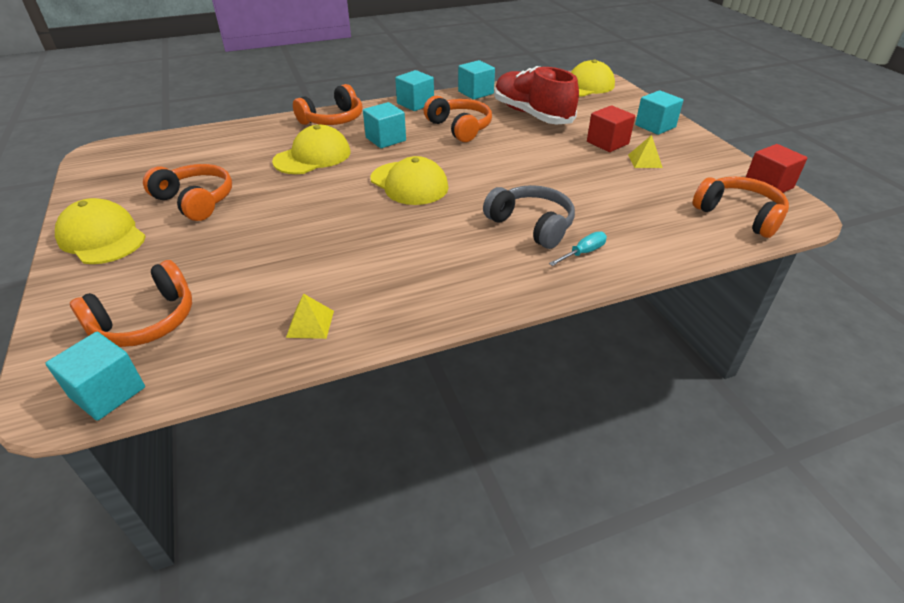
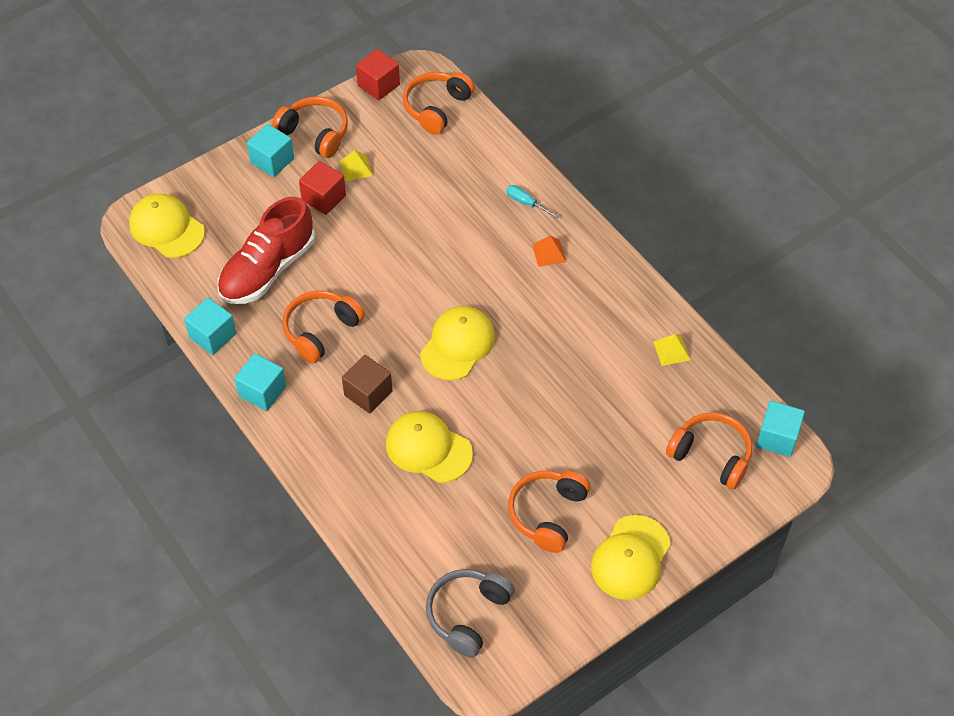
camera: 105 degrees left, 15 degrees up
(333, 119) = (330, 464): orange headphones -> orange headphones (315, 133)
(385, 139) = (368, 393): turquoise cube -> brown cube
(502, 256) = (549, 253): none -> orange pyramid
(531, 225) = (498, 240): grey headphones -> grey headphones (468, 614)

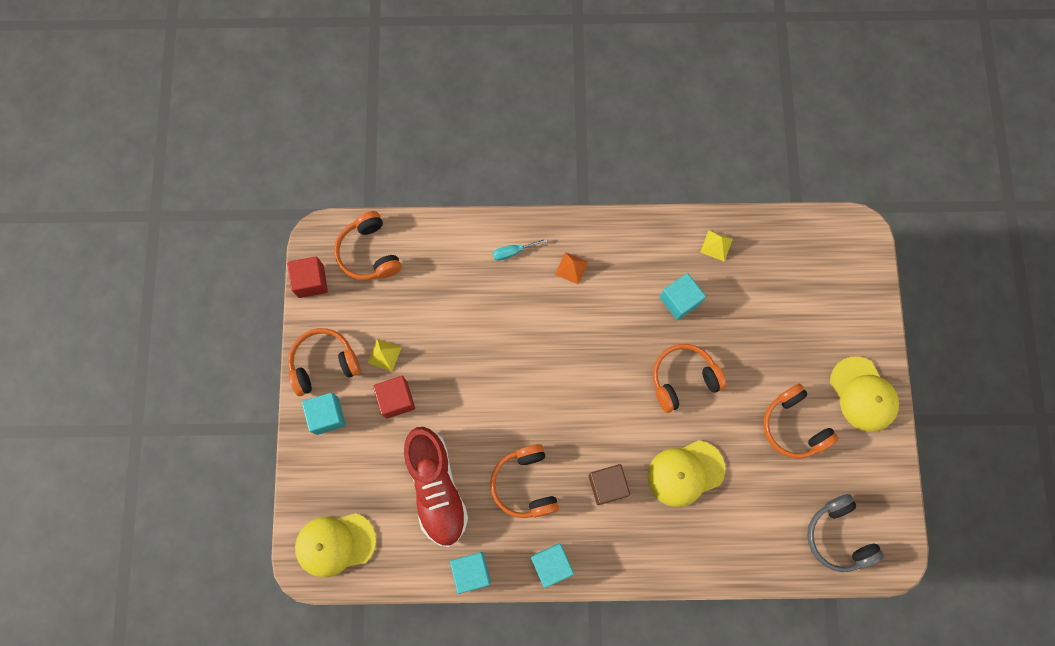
camera: 55 degrees left, 20 degrees up
(457, 345) = (608, 391): yellow cap -> none
(711, 455) = (818, 283): orange headphones -> orange headphones (683, 379)
(777, 438) = (832, 229): turquoise cube -> turquoise cube (679, 300)

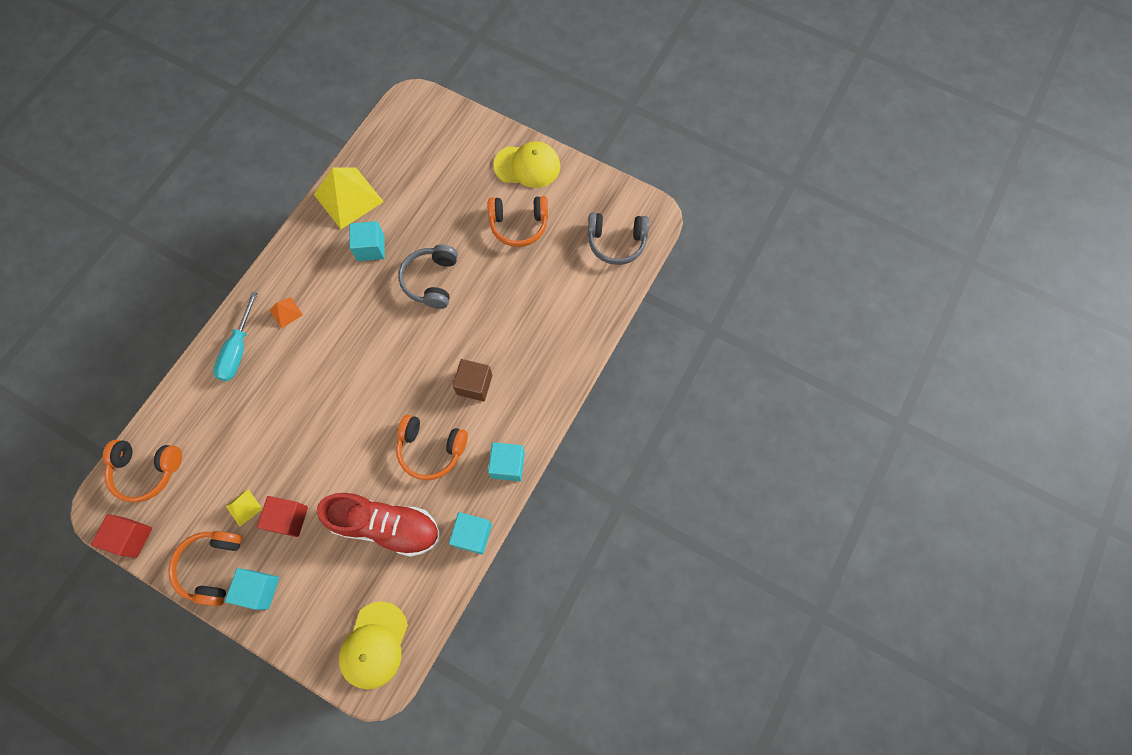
camera: 60 degrees left, 5 degrees down
(513, 252) = (238, 349): turquoise screwdriver -> turquoise screwdriver, size x1.74
(683, 379) = (432, 281): orange headphones -> grey headphones
(685, 473) = (503, 321): yellow cap -> none
(716, 245) = (348, 198): yellow pyramid -> yellow pyramid, size x2.18

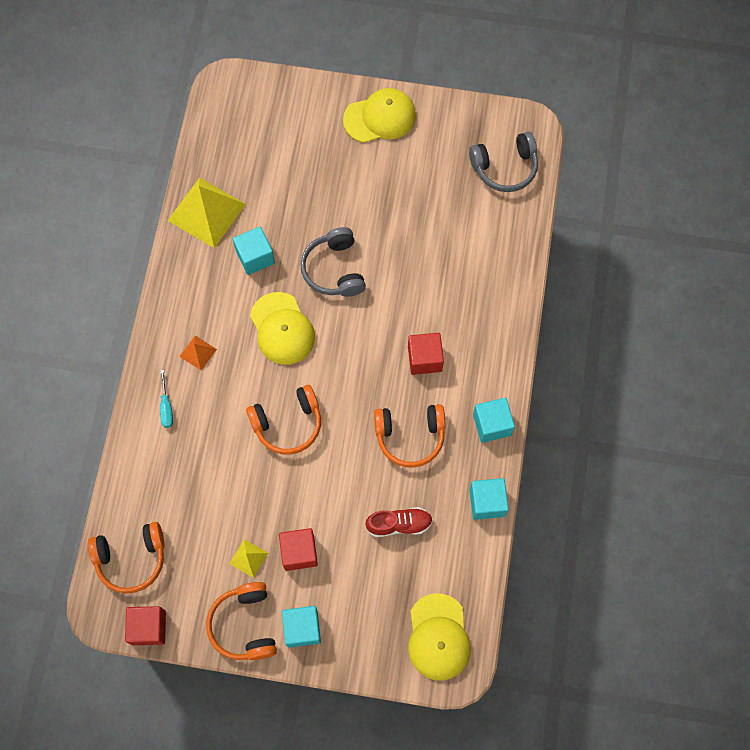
camera: 20 degrees left, 0 degrees up
(238, 349) = (166, 407): turquoise screwdriver -> turquoise screwdriver, size x0.58
(365, 316) = (282, 329): none -> yellow cap
(386, 526) = (399, 524): red shoe -> red shoe, size x0.55
(474, 385) = (424, 359): brown cube -> red cube
(519, 225) = (398, 182): orange headphones -> orange headphones (288, 423)

